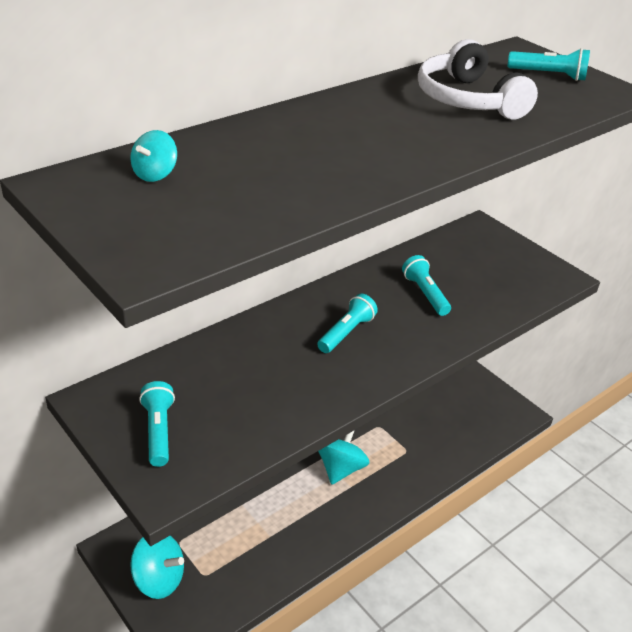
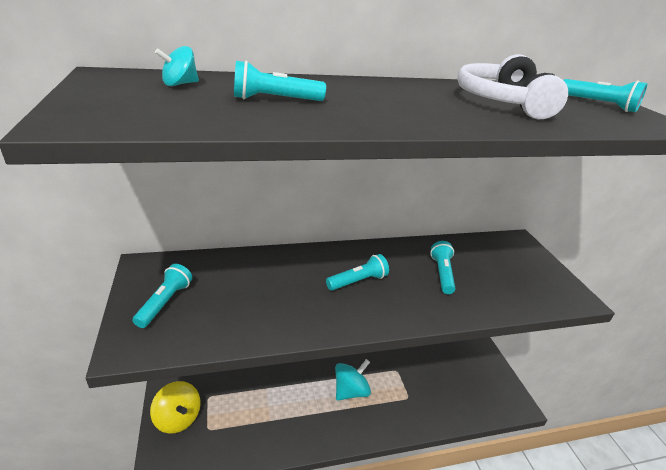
camera: 25 degrees right, 5 degrees down
(159, 579) = (178, 418): turquoise spinning top -> yellow spinning top
(273, 168) = (275, 100): none -> turquoise flashlight

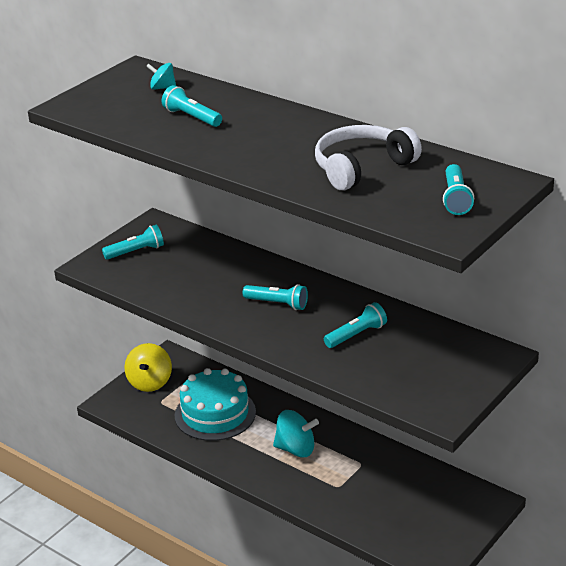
camera: 55 degrees right, 0 degrees up
(264, 406) = (215, 414): none -> turquoise cake

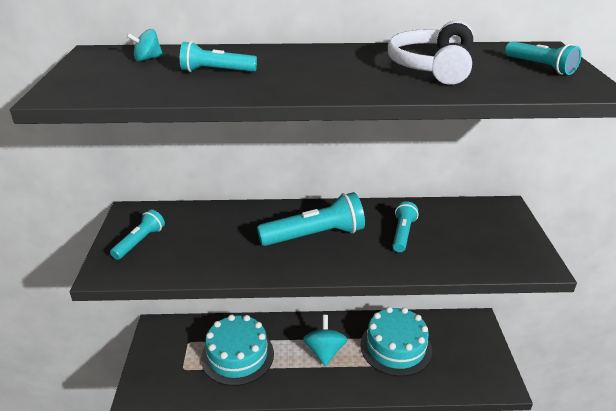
camera: 40 degrees left, 0 degrees up
(150, 382) = (159, 356): yellow spinning top -> none
(277, 304) = (315, 235): turquoise flashlight -> turquoise flashlight, size x1.72
(296, 449) = (324, 352): turquoise spinning top -> turquoise spinning top turned 60 degrees counterclockwise
(369, 479) = (396, 347): none -> turquoise cake

